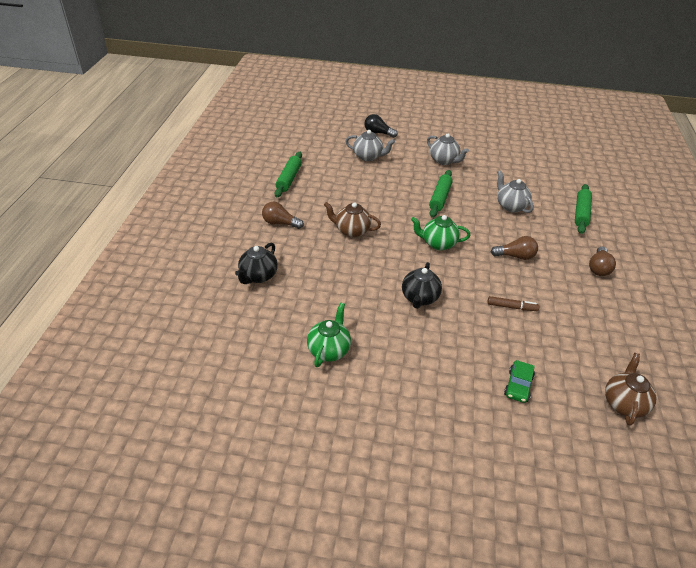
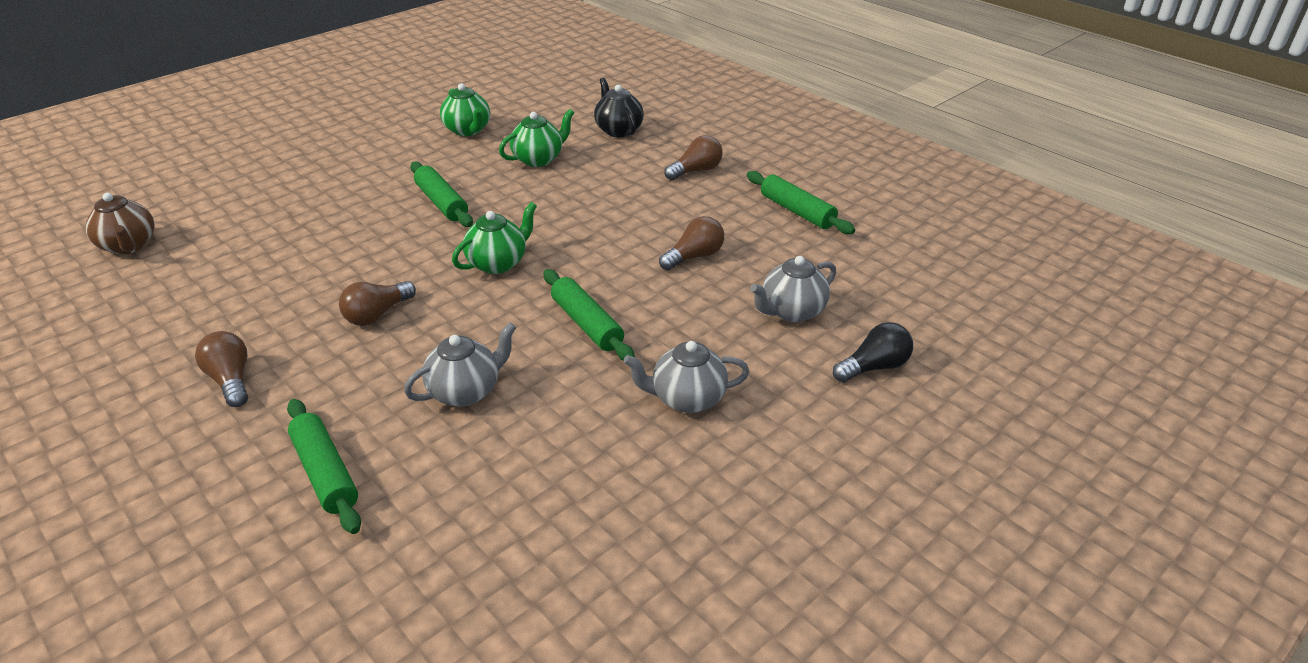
camera: 130 degrees right, 5 degrees down
(331, 289) = (539, 159): none -> green teapot
(351, 231) = (616, 211): brown teapot -> none
(361, 192) = (694, 256): none -> brown light bulb
(419, 298) = (442, 203): black teapot -> green rolling pin
(510, 206) = (466, 391): grey teapot -> grey teapot turned 45 degrees counterclockwise
(512, 307) = (326, 255): brown marker -> none
(518, 386) = (260, 200): green car -> none

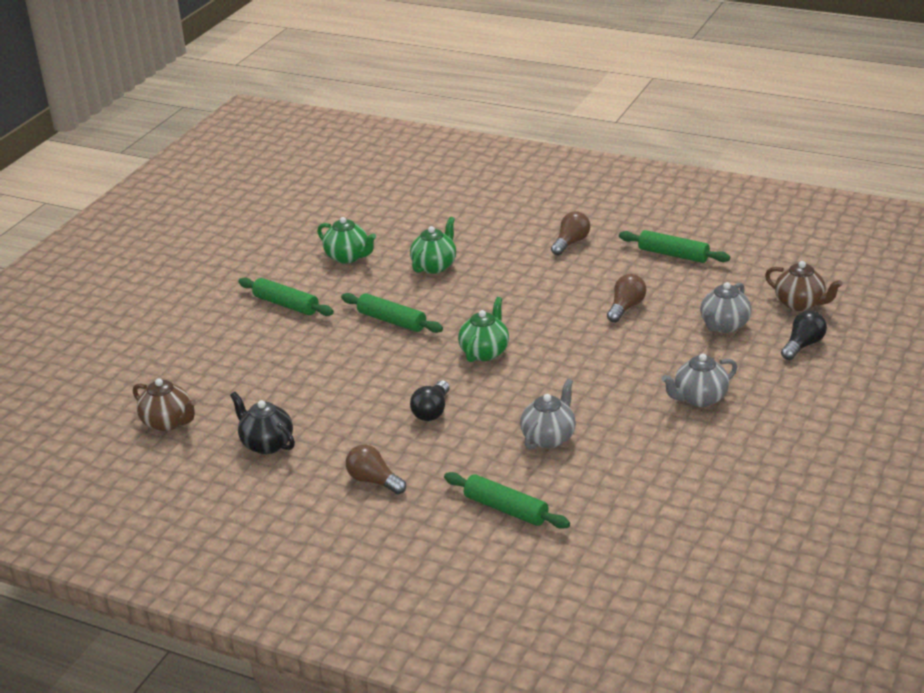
camera: 20 degrees left, 5 degrees down
(377, 314) = (432, 411): brown light bulb -> black light bulb
(587, 324) = (590, 374): green rolling pin -> green rolling pin (286, 304)
(618, 130) = (477, 225): black teapot -> black teapot (266, 444)
(908, 311) = (800, 304): none -> brown teapot

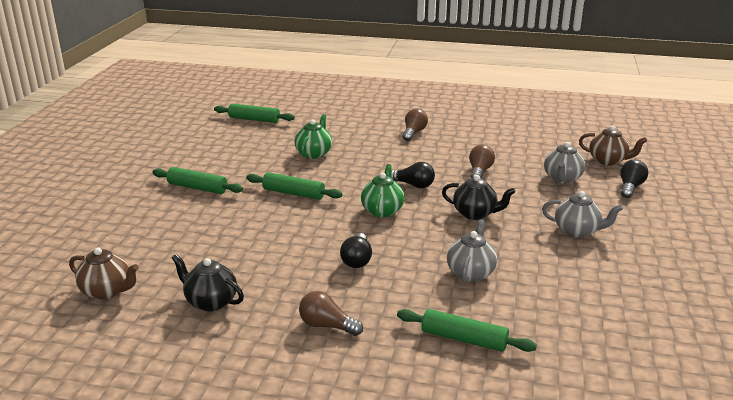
camera: 15 degrees left, 5 degrees down
(348, 257) = (240, 152): green teapot -> none
(535, 320) = (413, 185): none -> black light bulb
(591, 365) = (475, 214): none -> black teapot
(673, 254) = (494, 136): green rolling pin -> green rolling pin (254, 119)
(699, 398) = (577, 231): grey teapot -> grey teapot turned 120 degrees counterclockwise

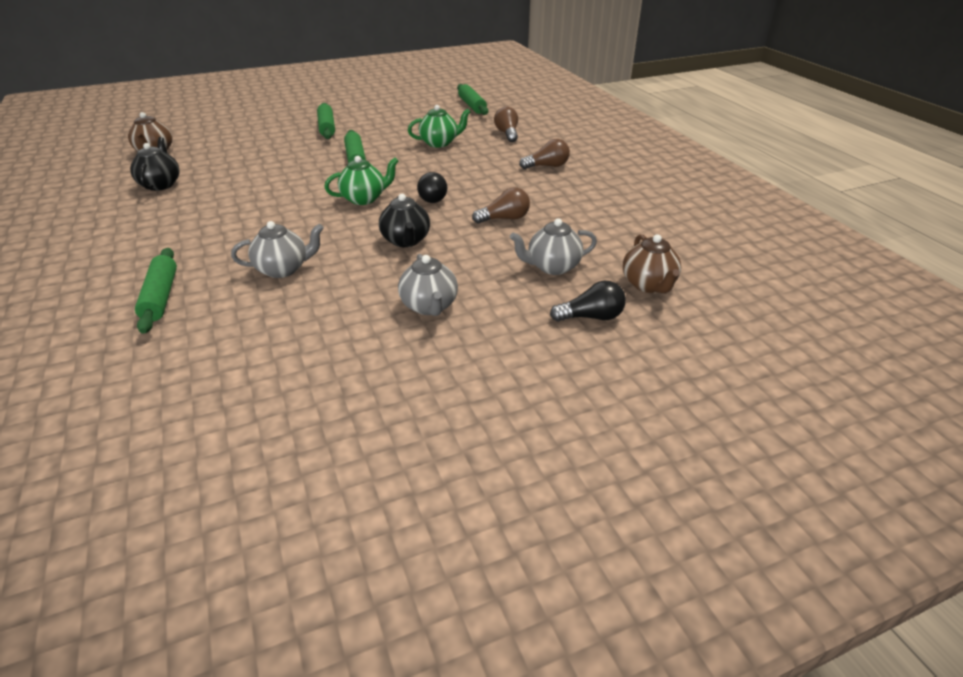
camera: 55 degrees right, 10 degrees up
(327, 326) = (150, 233): brown light bulb -> brown light bulb (507, 134)
(357, 260) = (264, 214): black light bulb -> none

